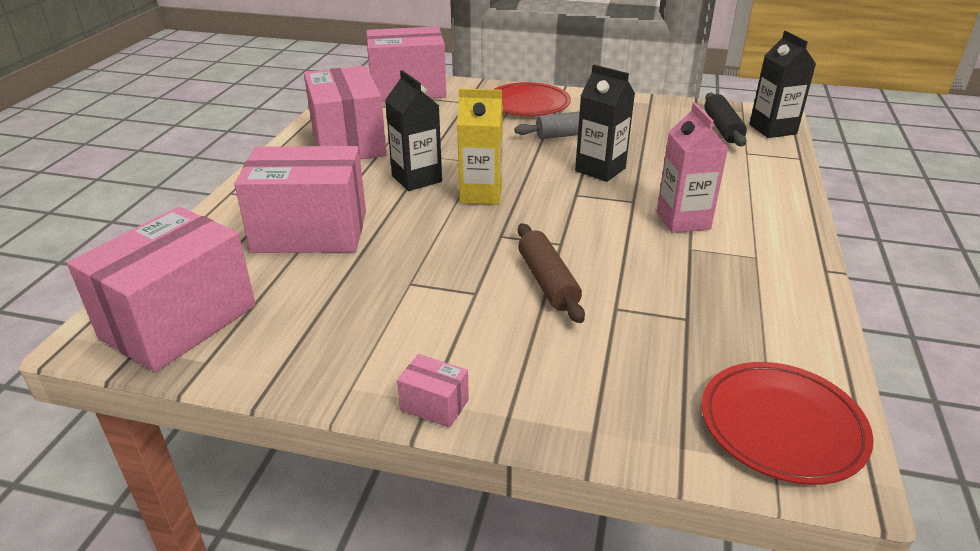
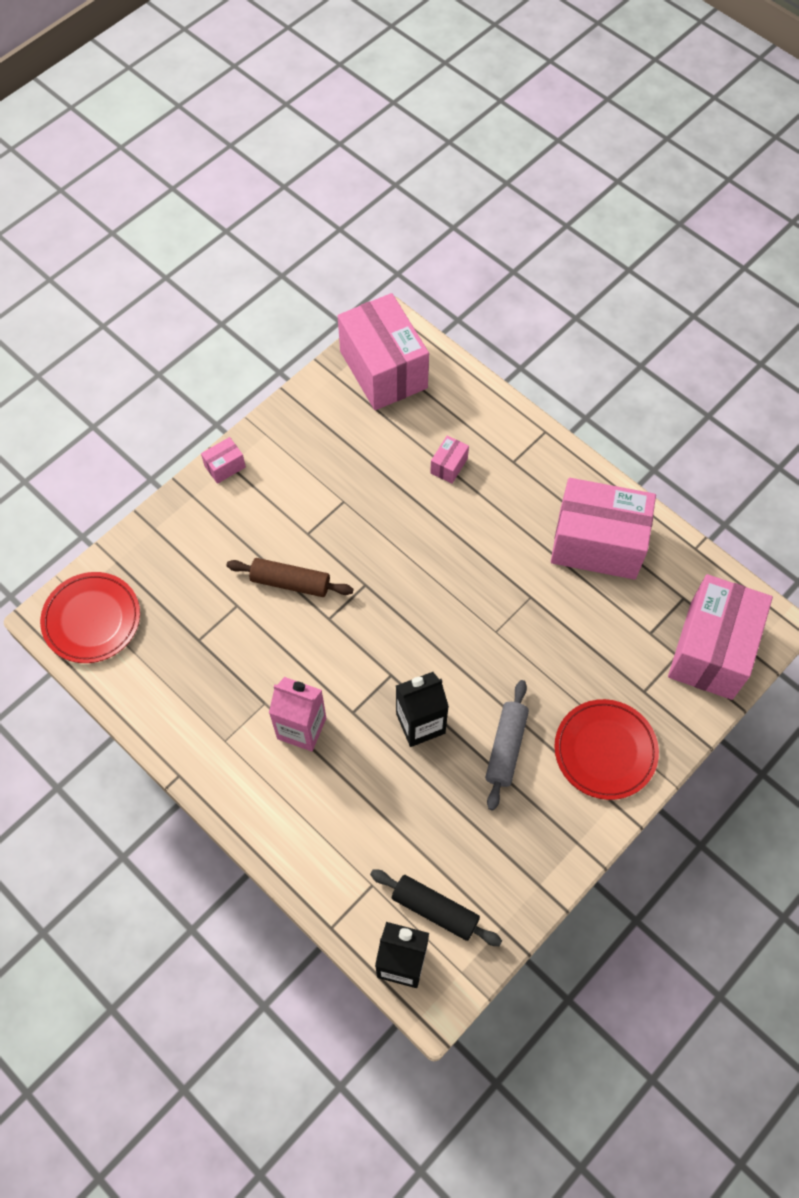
camera: 120 degrees right, 30 degrees up
(310, 232) = (449, 466): pink box -> pink box, size x0.40
(416, 179) = (491, 568): black carton -> none
(481, 194) = (435, 603): yellow carton -> none

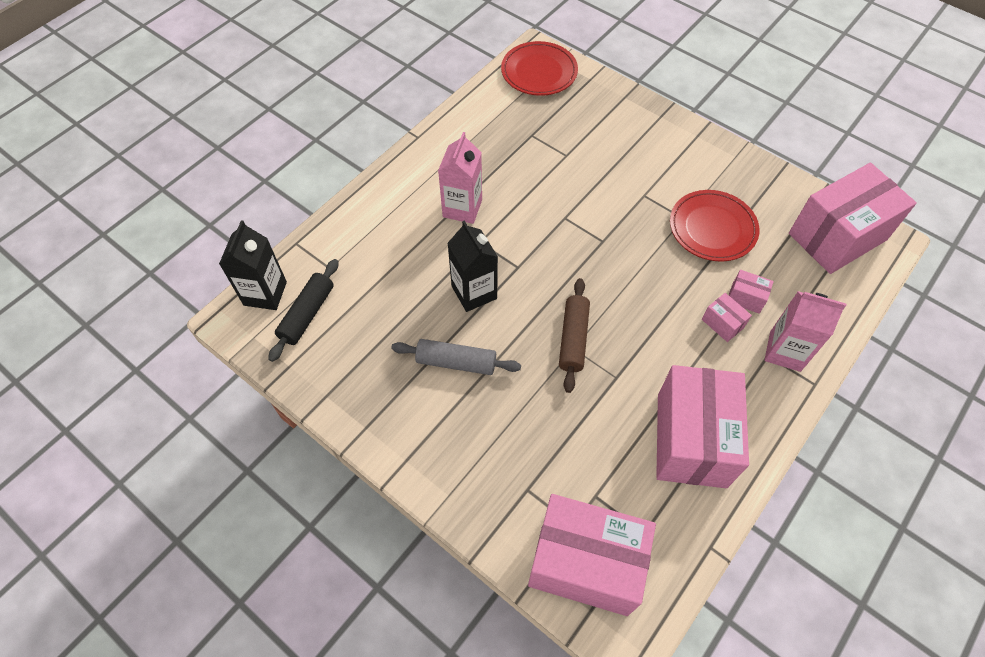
camera: 85 degrees right, 5 degrees down
(225, 466) = (694, 133): pink box -> pink box (722, 323)
(290, 582) = (594, 188): brown rolling pin -> brown rolling pin (573, 339)
(510, 447) = (785, 351): none -> pink carton
(605, 751) = (459, 451): red plate -> red plate (712, 228)

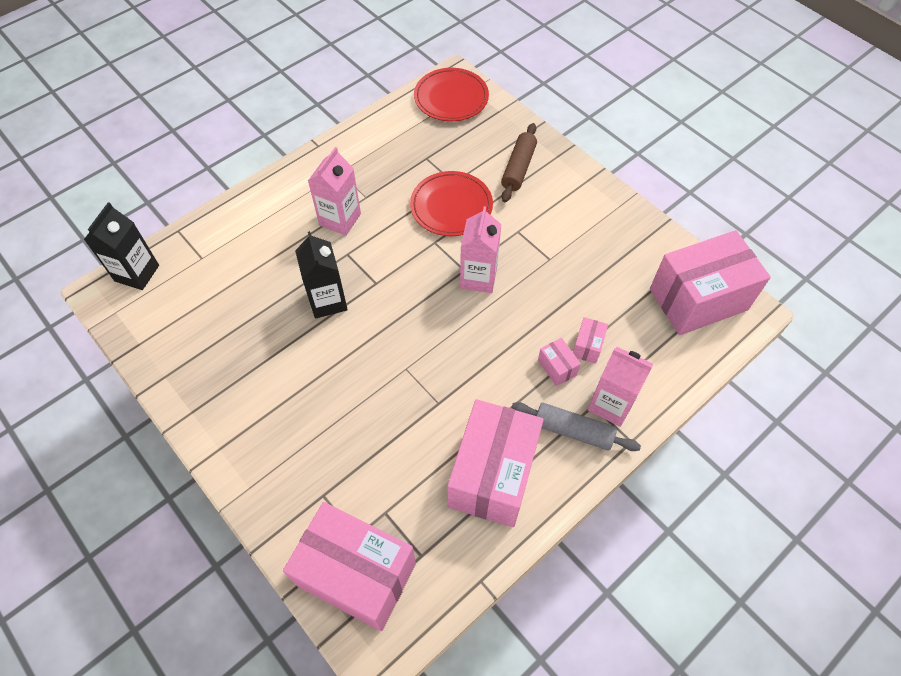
camera: 10 degrees right, 0 degrees up
(307, 314) = (169, 298): black rolling pin -> none
(456, 362) = (292, 364): grey rolling pin -> grey rolling pin (573, 431)
(573, 339) = (408, 360): brown rolling pin -> brown rolling pin (518, 168)
(619, 246) = (478, 277): none -> pink carton
(712, 228) = (575, 273): red plate -> red plate (451, 206)
(745, 298) = (587, 346): pink box -> pink box turned 75 degrees clockwise

